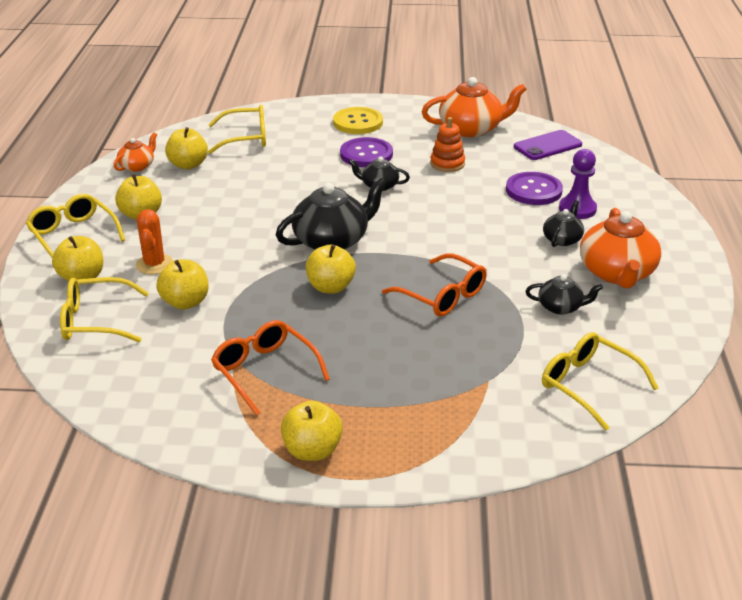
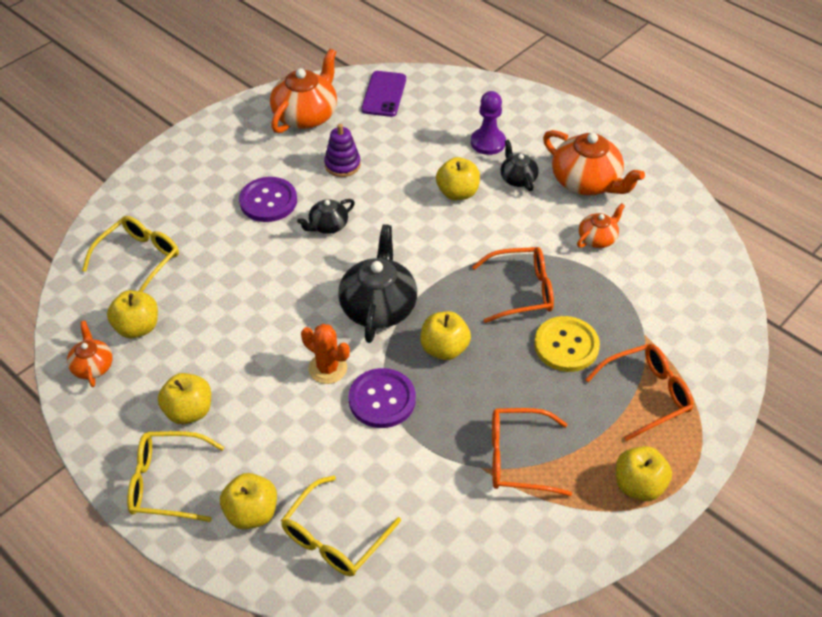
camera: 50 degrees left, 15 degrees up
(154, 264) = (286, 446): orange cactus -> orange cactus (327, 368)
(185, 302) = (370, 457): yellow apple -> yellow apple (457, 193)
(358, 122) = (207, 172): yellow button -> yellow button (566, 345)
(420, 411) = (646, 394): none -> orange glasses
(447, 164) = (342, 165): orange stacking toy -> purple stacking toy
(533, 190) = (437, 146): purple button -> purple button (382, 399)
(561, 307) = (597, 238): black teapot -> orange teapot
(588, 385) = (694, 287): yellow glasses -> none

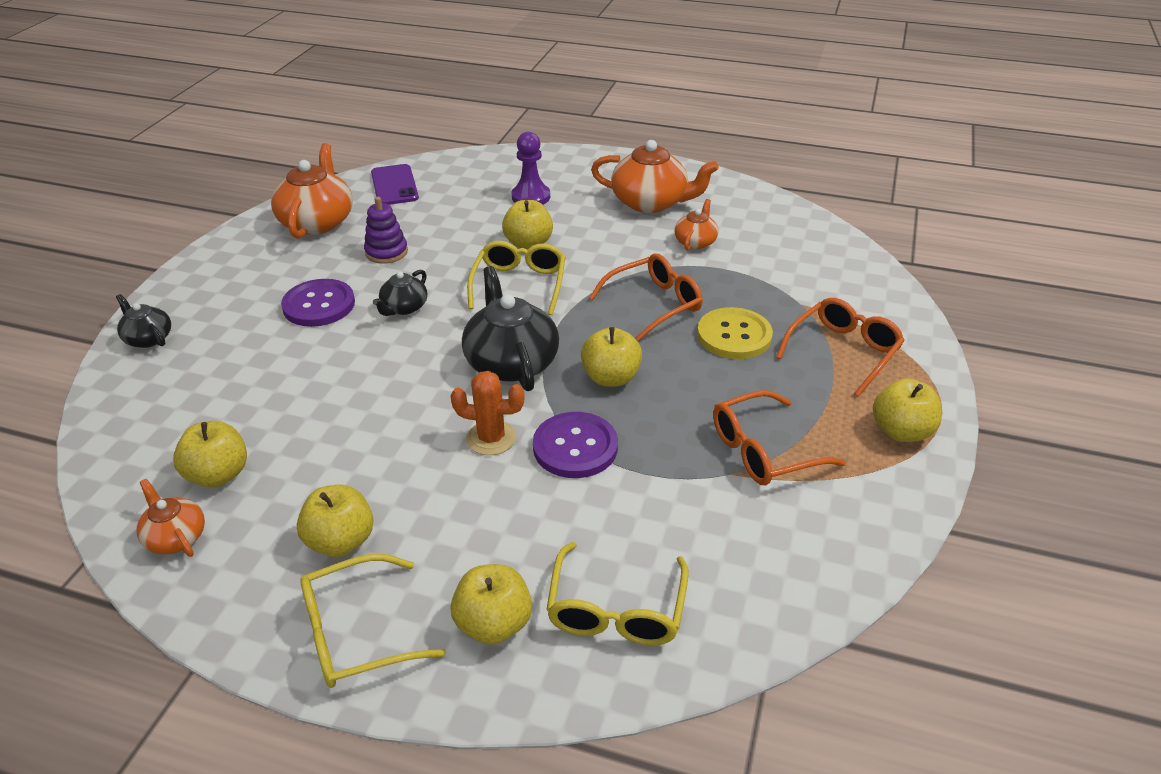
camera: 25 degrees left, 10 degrees down
(139, 259) = (182, 404): yellow glasses -> yellow glasses (519, 284)
(517, 178) = (581, 216): black teapot -> black teapot (148, 338)

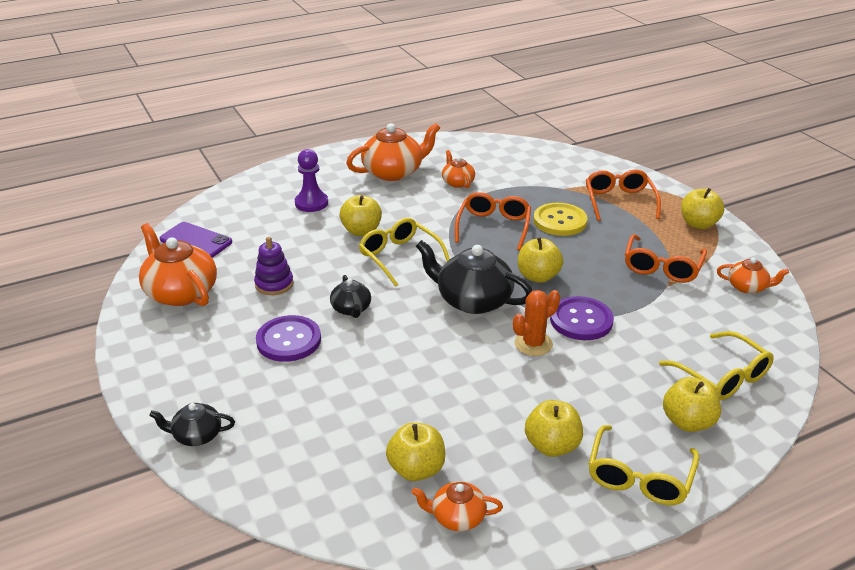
camera: 45 degrees left, 5 degrees down
(831, 540) = (747, 287): none -> orange teapot

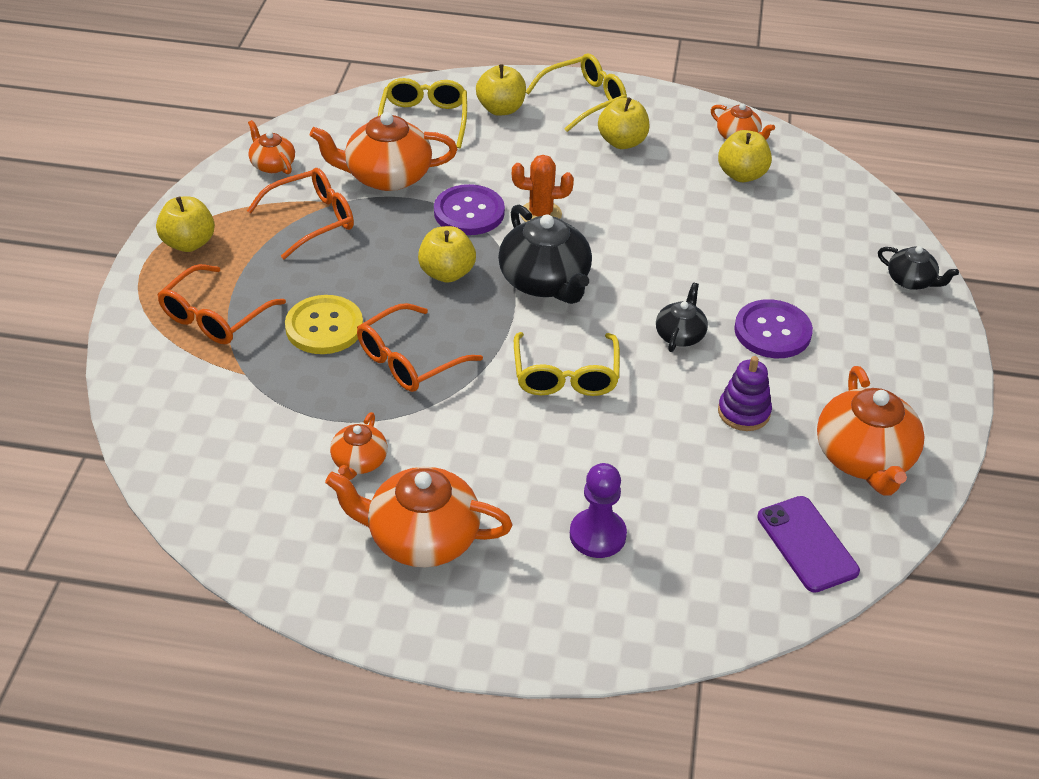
camera: 145 degrees left, 10 degrees up
(361, 231) = (574, 441): yellow apple -> none
(670, 317) = (387, 176): none -> orange teapot

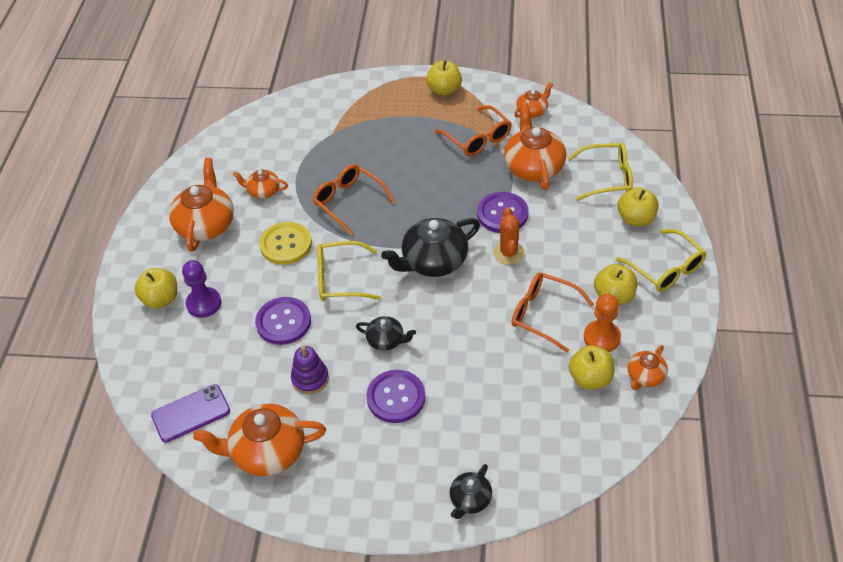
camera: 90 degrees right, 5 degrees up
(215, 317) = (379, 113): orange glasses -> orange glasses (543, 314)
(324, 327) = (375, 160): yellow button -> yellow button (286, 244)
(447, 273) = (434, 210): yellow apple -> yellow apple (161, 299)
(642, 439) = (283, 322): none -> purple button
(683, 159) = (601, 337): none -> orange pawn

